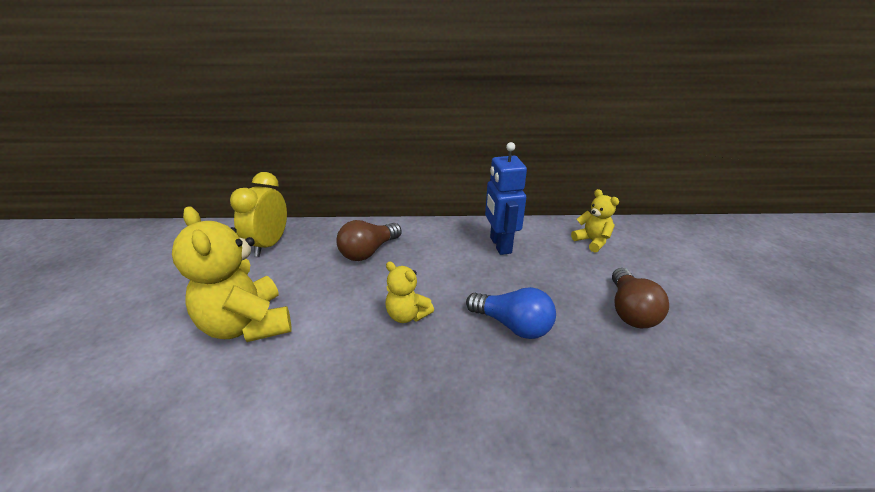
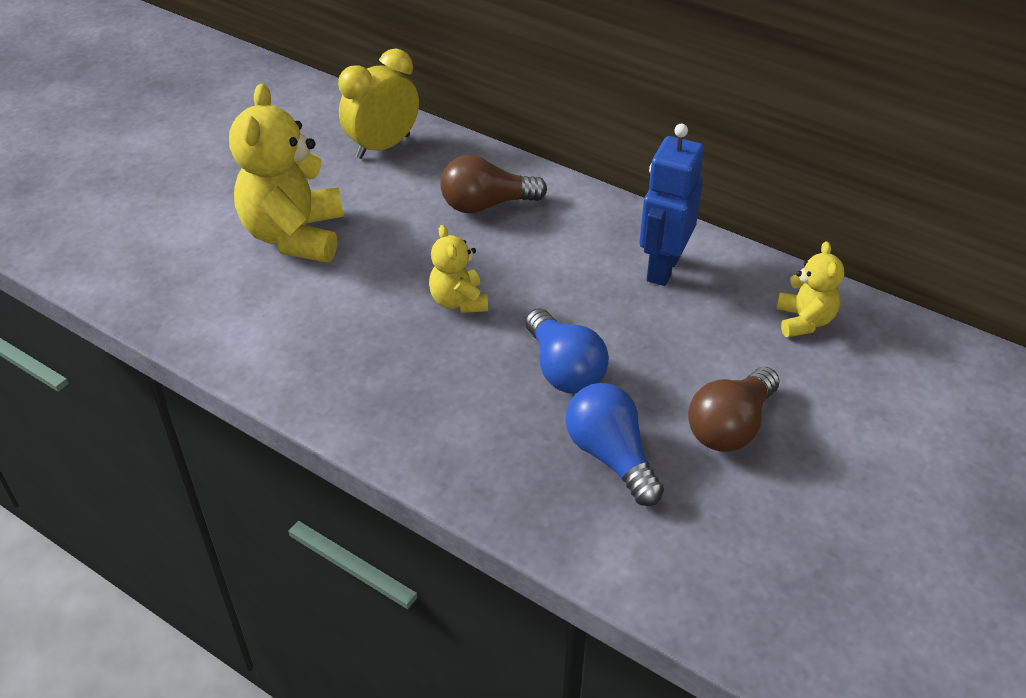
camera: 35 degrees right, 10 degrees up
(599, 365) = (610, 456): none -> blue light bulb

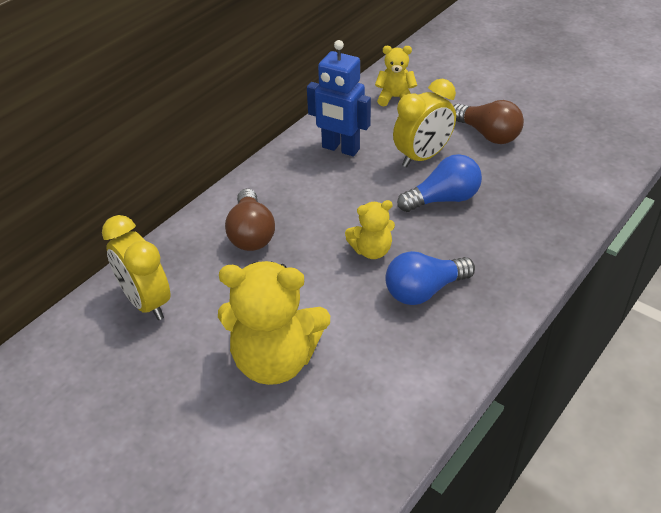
camera: 85 degrees left, 0 degrees up
(610, 456) = (519, 183): blue light bulb -> blue light bulb (424, 291)
(657, 349) = (422, 157): none -> yellow clock

